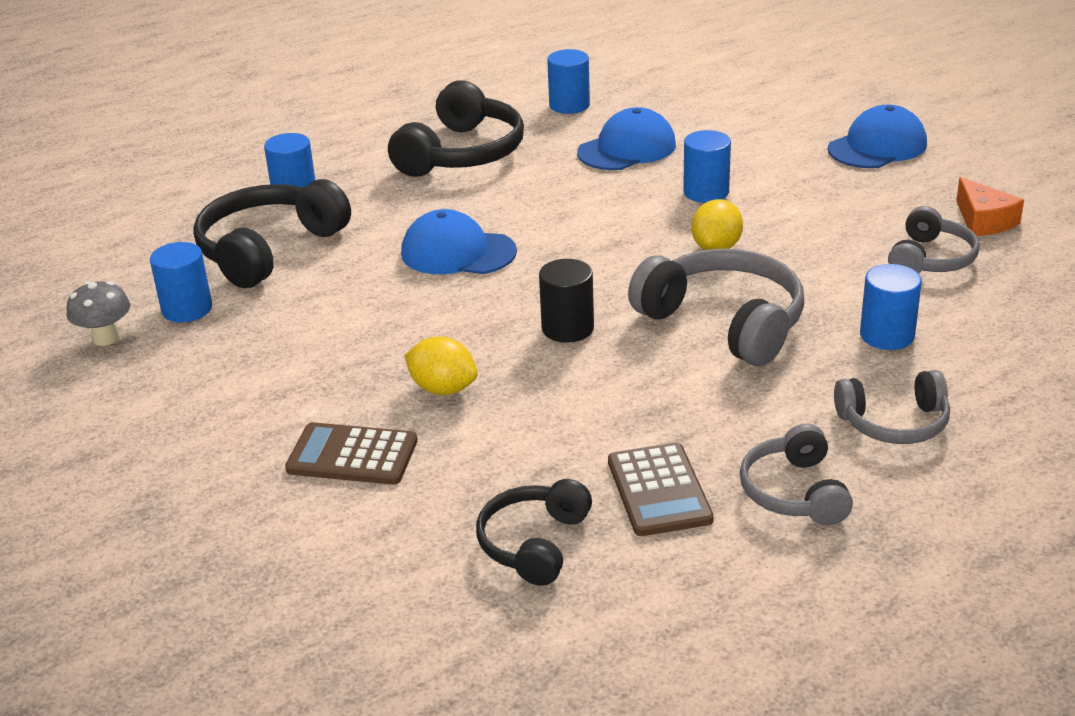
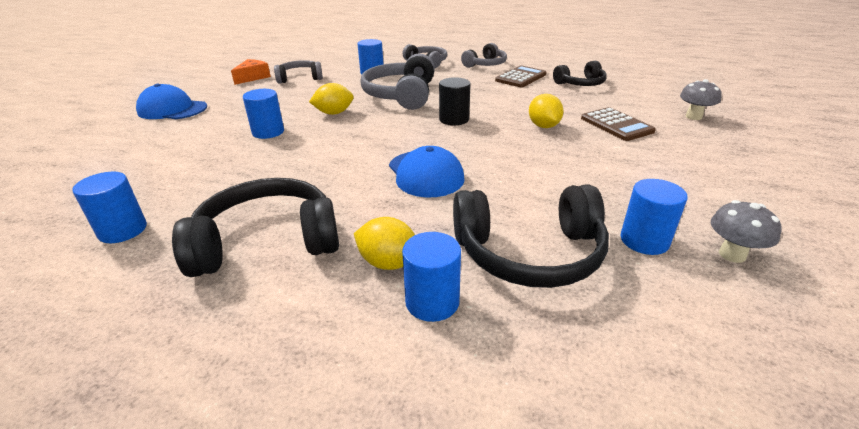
camera: 130 degrees left, 0 degrees up
(255, 557) = (693, 117): none -> grey mushroom
(357, 191) = (388, 263): none -> yellow lemon
(627, 149) = (214, 174): blue cap -> none

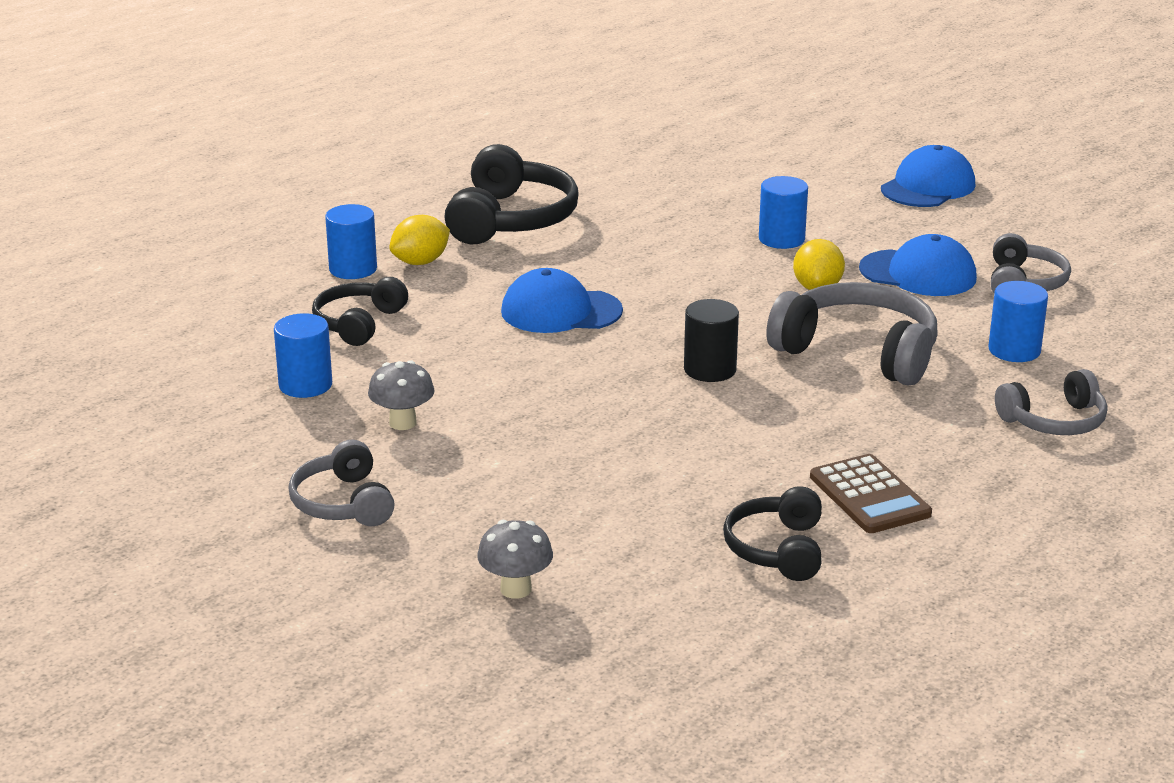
camera: 115 degrees right, 5 degrees down
(122, 230) = (598, 166): blue cylinder -> none
(253, 77) = (1057, 246): orange cheese -> none
(301, 96) = (918, 274): none -> blue cap
(485, 64) = (992, 484): grey headphones -> grey headphones (343, 503)
(529, 253) = (358, 323): black headphones -> black headphones, size x0.61
(543, 126) = (616, 432): yellow lemon -> none
(616, 125) = (560, 496): brown calculator -> none
(732, 254) = (234, 419): grey mushroom -> grey mushroom (402, 423)

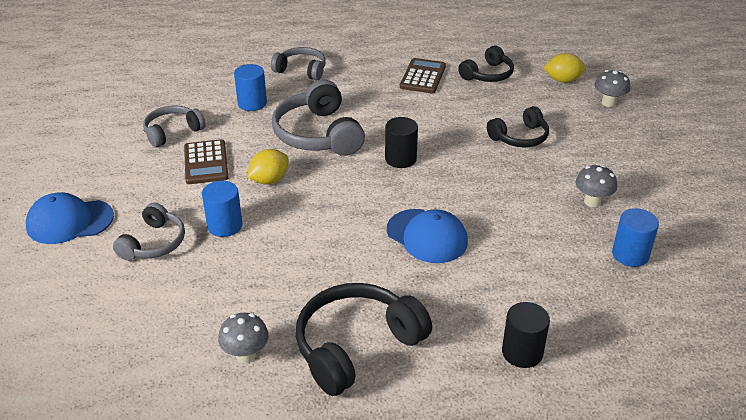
camera: 140 degrees left, 10 degrees up
(343, 503) = (657, 170): grey headphones -> grey headphones (154, 243)
(353, 269) = (522, 352): blue cylinder -> black cylinder
(358, 323) = (560, 291): black headphones -> black headphones (520, 137)
(420, 262) = (467, 332): yellow lemon -> yellow lemon (563, 80)
(596, 183) = (246, 355): none -> grey mushroom
(918, 274) = (206, 162): blue cap -> brown calculator

